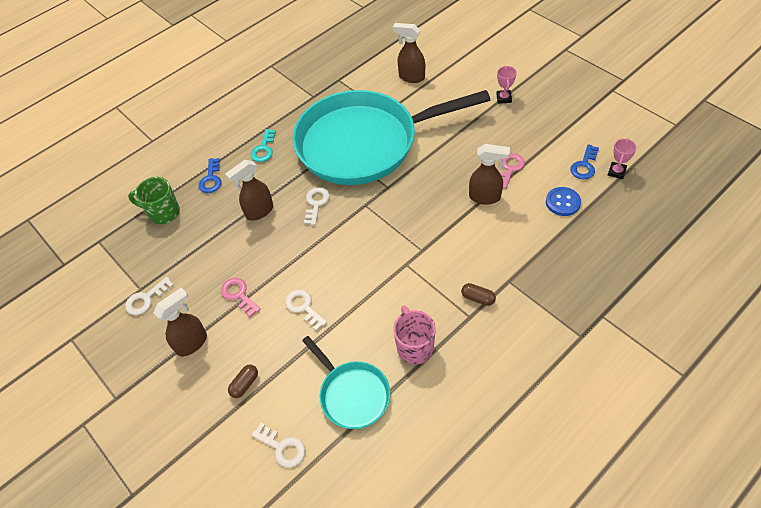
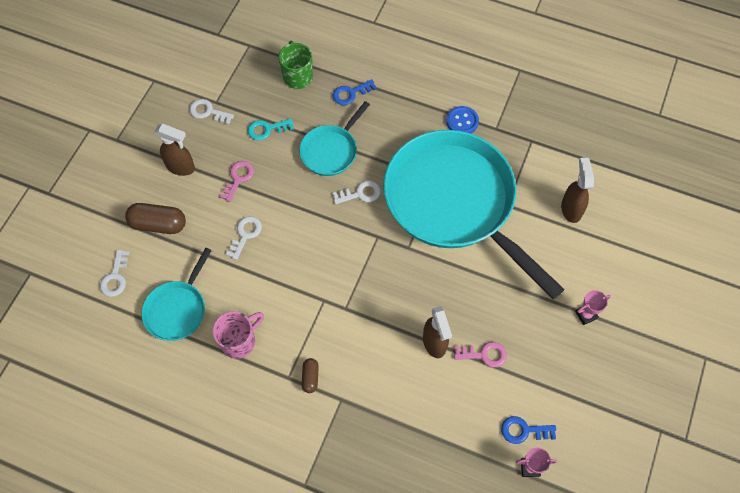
camera: 60 degrees right, 10 degrees up
(245, 384) = (158, 224): brown capsule -> brown capsule, size x1.85
(259, 211) = (331, 151): brown spray bottle -> turquoise pan
(264, 149) = (406, 118): turquoise key -> turquoise key (267, 129)
(562, 202) = (461, 422): blue button -> blue button (462, 121)

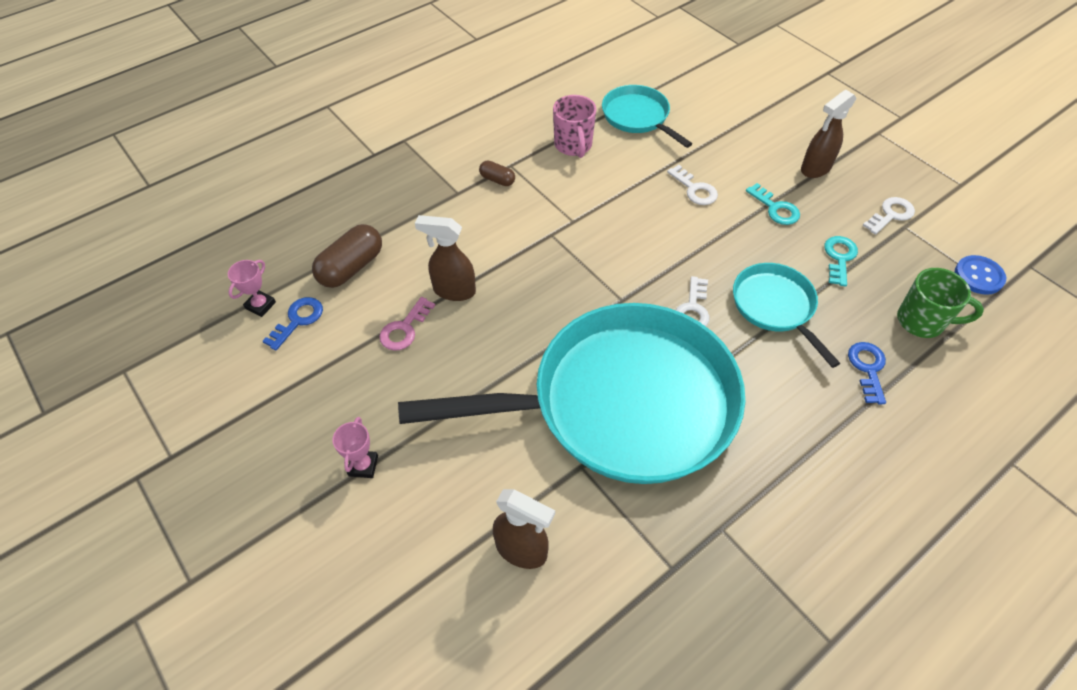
camera: 120 degrees right, 10 degrees down
(115, 277) = (700, 89): white key -> none
(158, 224) = (746, 132): brown capsule -> brown capsule (351, 267)
(238, 178) = (775, 208): pink key -> turquoise key
(462, 121) = (756, 486): blue button -> blue button (978, 276)

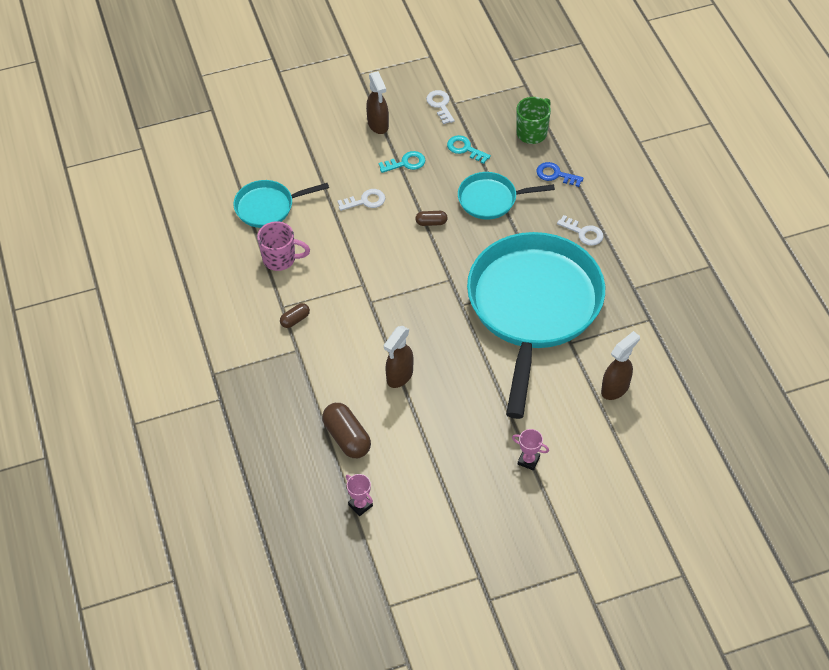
camera: 70 degrees left, 0 degrees up
(298, 320) = (386, 481): blue key -> none
(404, 329) = (423, 414): pink key -> none
(693, 309) = (474, 243): white key -> white key (583, 233)
(699, 257) = (431, 222): none -> brown capsule
(978, 276) = (510, 88): blue button -> none

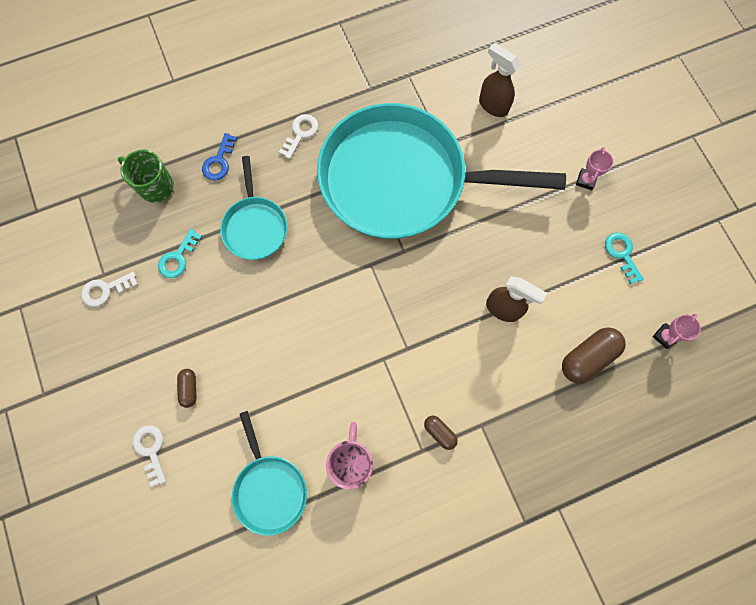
camera: 95 degrees left, 20 degrees up
(365, 201) = (259, 367): white key -> white key (151, 450)
(378, 125) = (135, 362): brown spray bottle -> none
(406, 163) = (199, 324): turquoise key -> turquoise key (622, 254)
(431, 222) = (290, 289): brown capsule -> brown capsule (189, 389)

